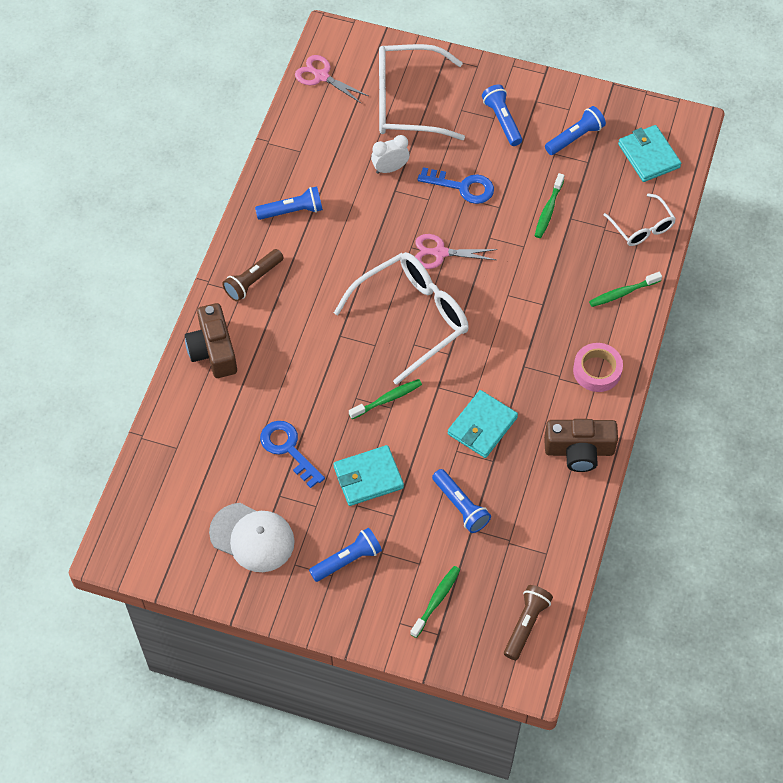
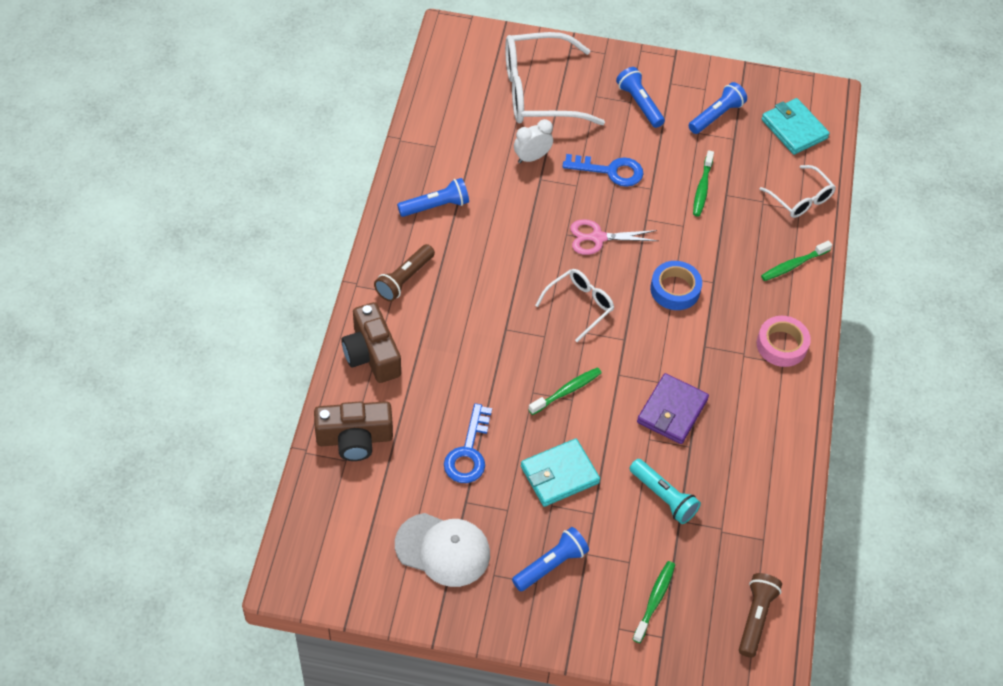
camera: 10 degrees left, 5 degrees down
(288, 449) = (468, 452): blue key -> blue key turned 120 degrees counterclockwise
(321, 76) = (446, 72): pink scissors -> none
(412, 318) = (580, 305): white glasses -> white glasses, size x0.53
(460, 506) = (663, 497): blue flashlight -> turquoise flashlight
(482, 426) = (672, 411): turquoise wallet -> purple wallet
(505, 309) = (675, 289): none -> blue tape
(579, 450) = (778, 428): brown camera -> brown camera (354, 439)

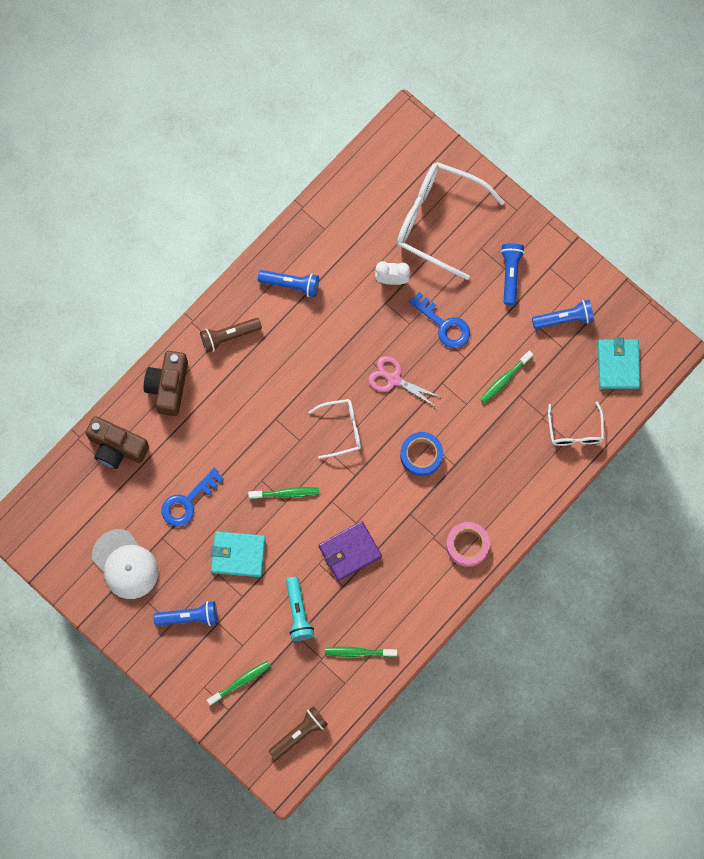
camera: 35 degrees right, 20 degrees up
(793, 265) = (526, 484): green toothbrush -> green toothbrush (358, 652)

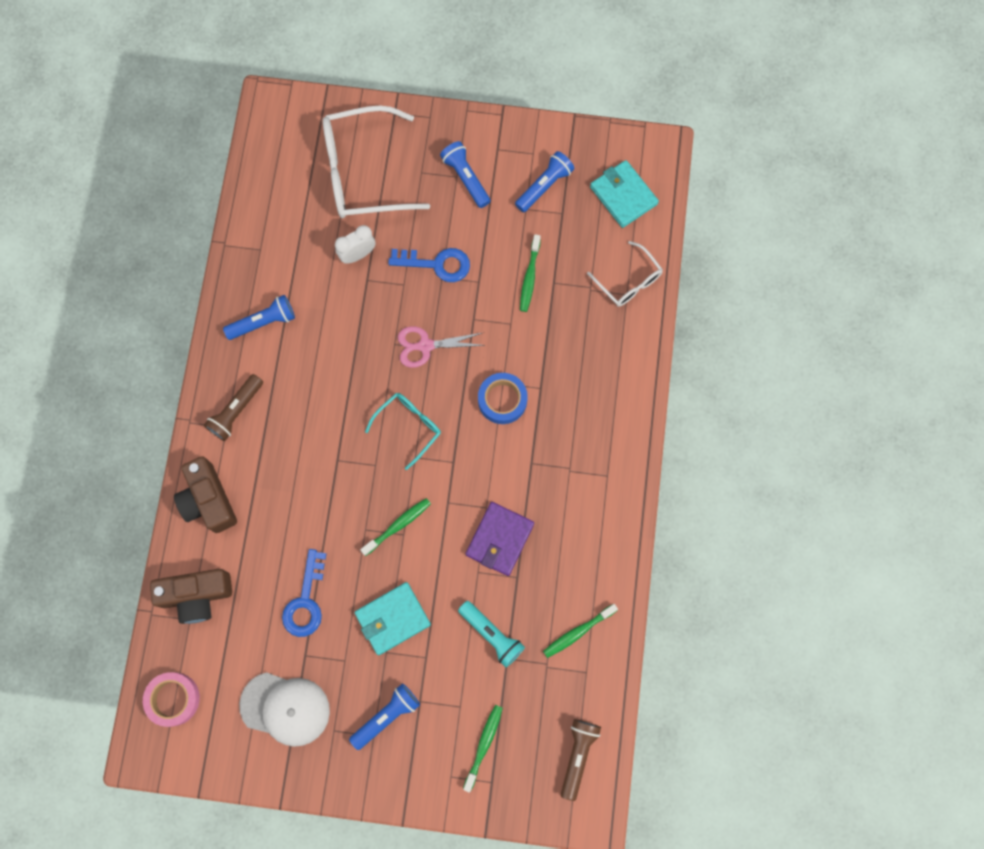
camera: 35 degrees left, 0 degrees up
(341, 429) = (409, 427): white glasses -> turquoise glasses
(467, 545) = (606, 455): pink tape -> pink tape (173, 699)

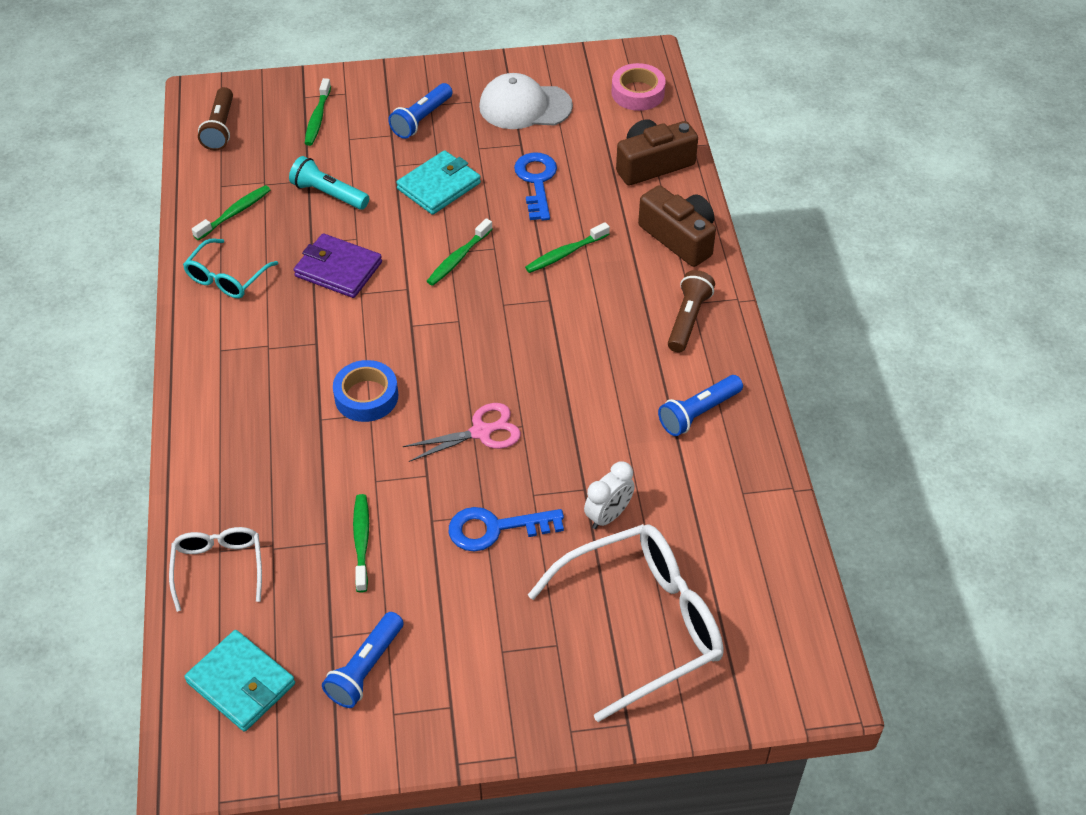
camera: 165 degrees right, 25 degrees down
(309, 507) = (565, 253): none -> green toothbrush
(409, 427) = (475, 347): turquoise glasses -> turquoise glasses (226, 278)
(466, 178) = (487, 652): blue flashlight -> none
(499, 539) = (338, 269): purple wallet -> purple wallet turned 75 degrees counterclockwise
(628, 281) = (218, 567): white glasses -> white glasses turned 45 degrees clockwise

